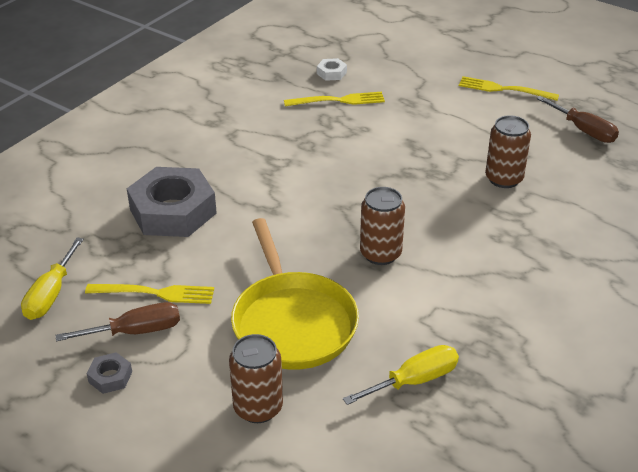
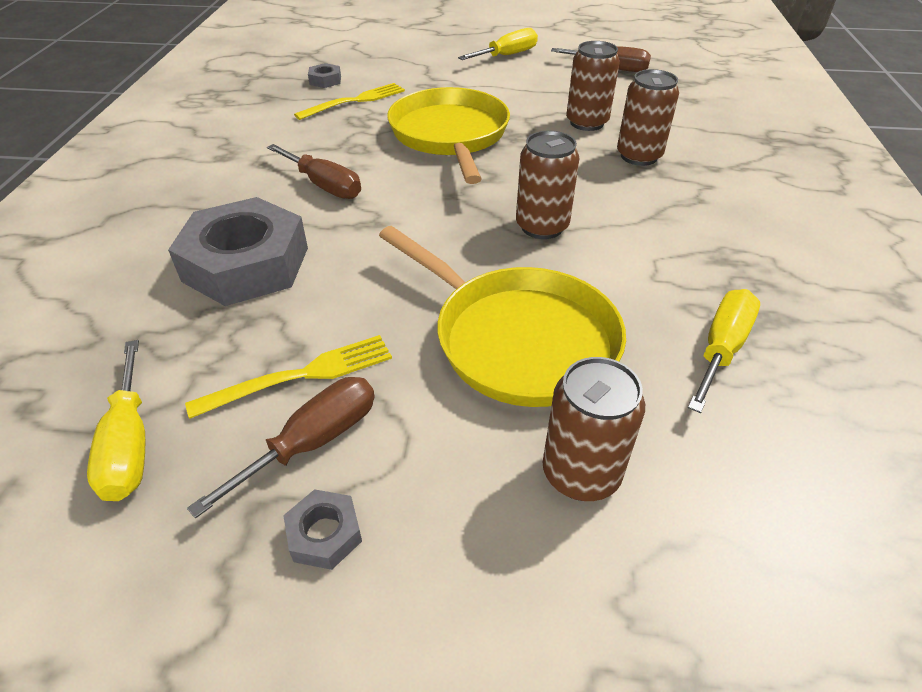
camera: 30 degrees left, 5 degrees up
(261, 169) = (324, 185): none -> brown screwdriver
(331, 73) = (325, 80): white nut -> grey nut
(383, 155) = (450, 135): none -> yellow pan
(503, 89) = (507, 55): yellow fork -> yellow screwdriver
(514, 223) = (639, 156): none -> brown can

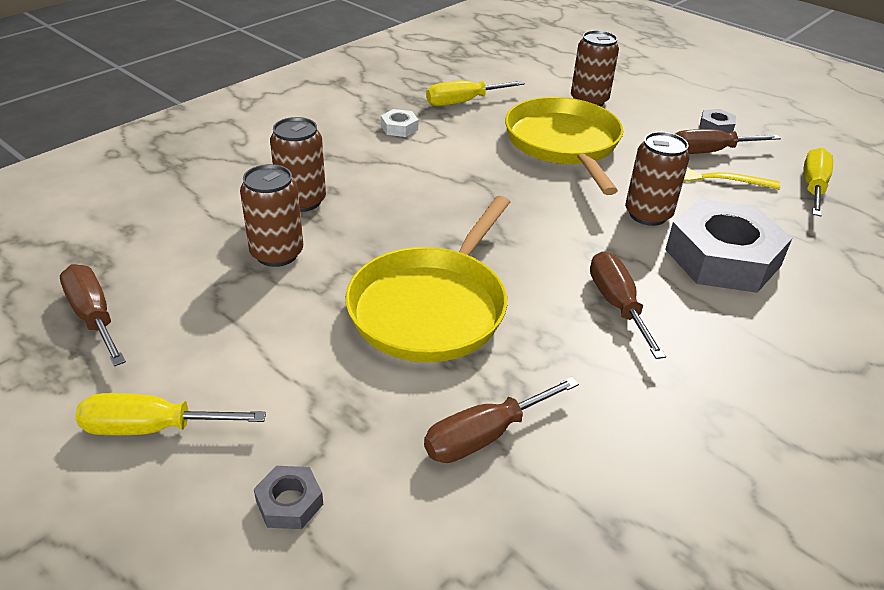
camera: 145 degrees left, 5 degrees down
(325, 80) = (490, 527): grey nut -> grey nut (289, 502)
(355, 101) = (484, 436): yellow fork -> brown screwdriver
(542, 226) = (468, 187): brown can -> brown can (648, 214)
(707, 263) = (399, 128): none -> white nut

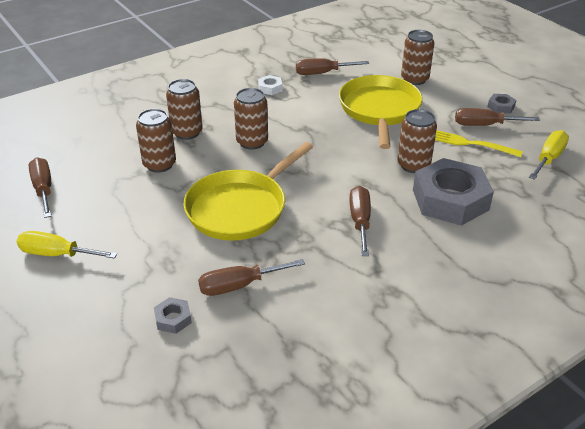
camera: 15 degrees right, 0 degrees up
(289, 502) = (116, 303): grey nut -> grey nut (173, 319)
(406, 205) = (252, 142): none -> brown can
(463, 102) = (322, 73): yellow screwdriver -> brown screwdriver

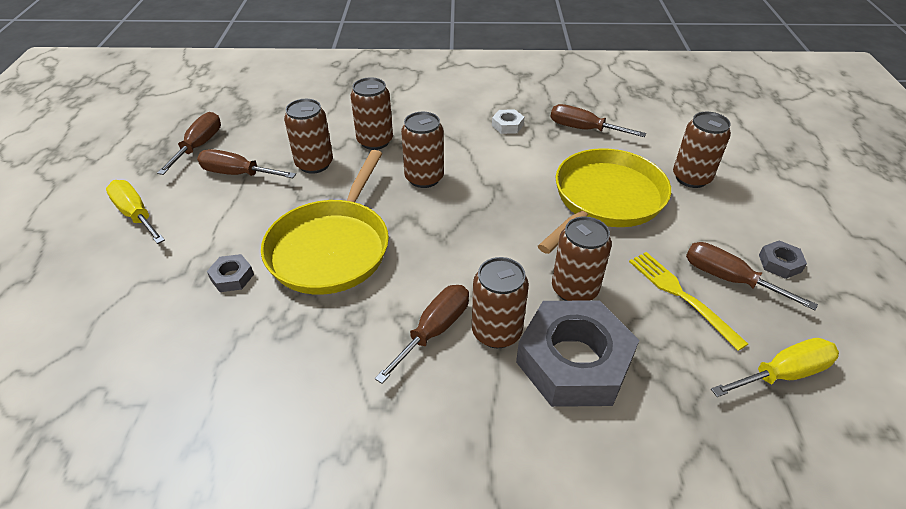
camera: 35 degrees right, 5 degrees up
(173, 319) = (138, 339): grey nut -> grey nut (232, 277)
(239, 285) = (232, 337): brown screwdriver -> brown screwdriver (237, 174)
(240, 208) = (332, 248): yellow pan -> yellow pan turned 60 degrees counterclockwise
(395, 205) = (496, 332): none -> brown can

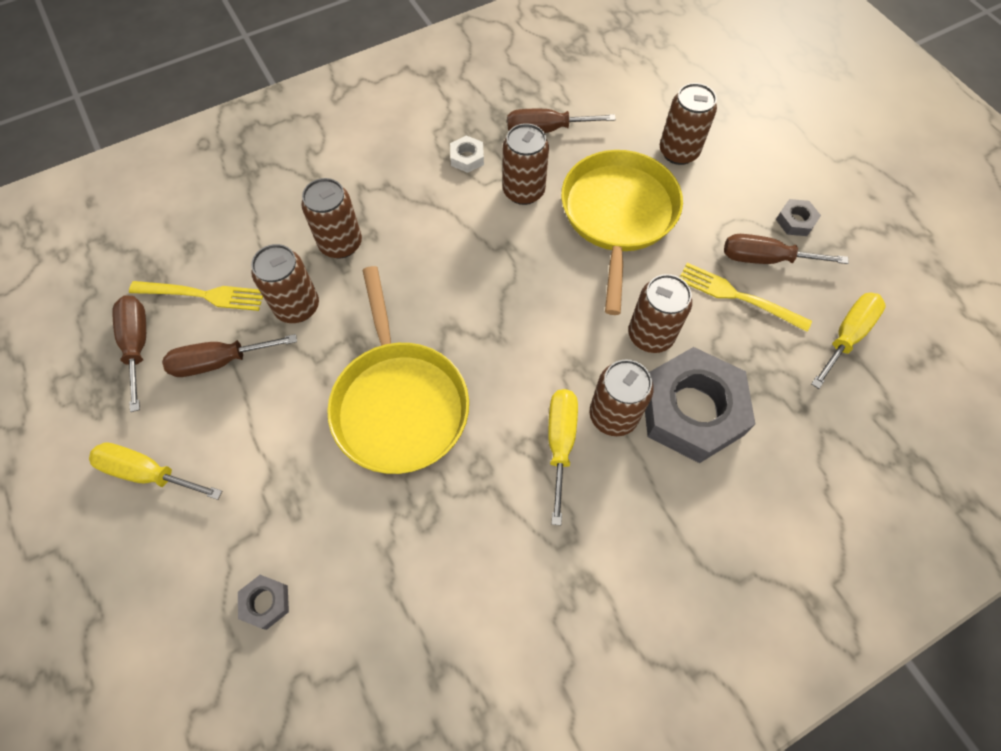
camera: 30 degrees left, 20 degrees up
(232, 277) = (325, 490): grey nut -> grey nut (265, 602)
(262, 136) = (204, 295): none -> yellow fork
(424, 178) = (429, 270): brown can -> brown can (523, 191)
(434, 330) = (560, 443): brown screwdriver -> yellow screwdriver

